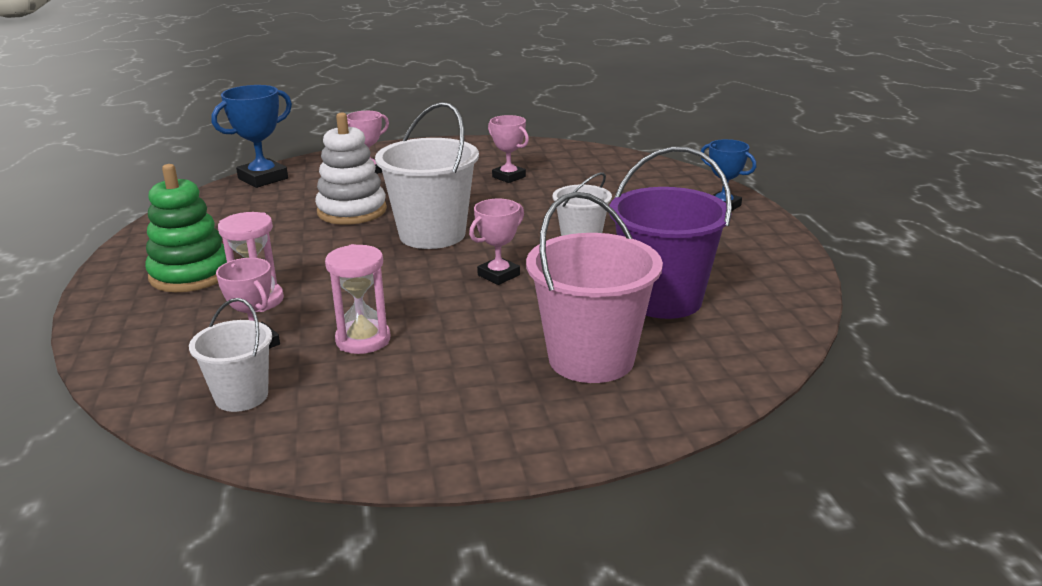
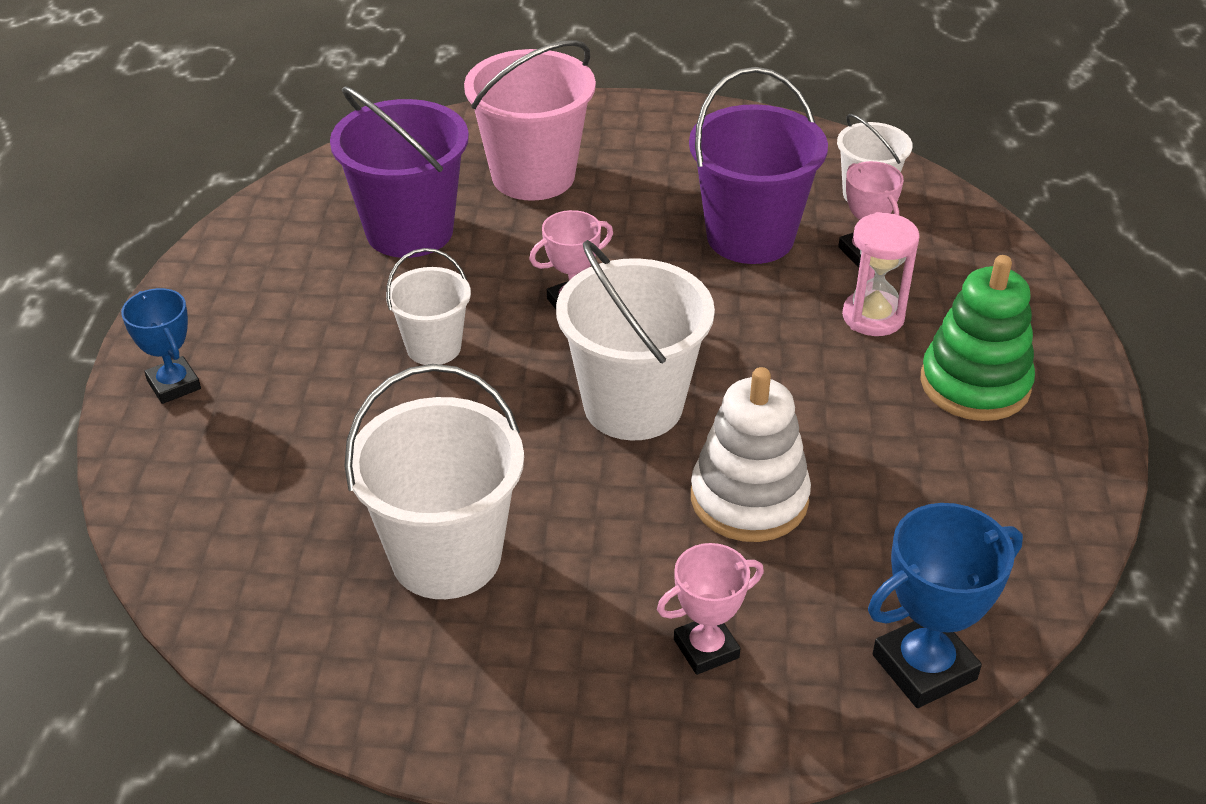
camera: 165 degrees left, 15 degrees up
(363, 340) = (750, 237): pink hourglass -> purple bucket
(509, 177) = (446, 556): pink trophy -> white bucket

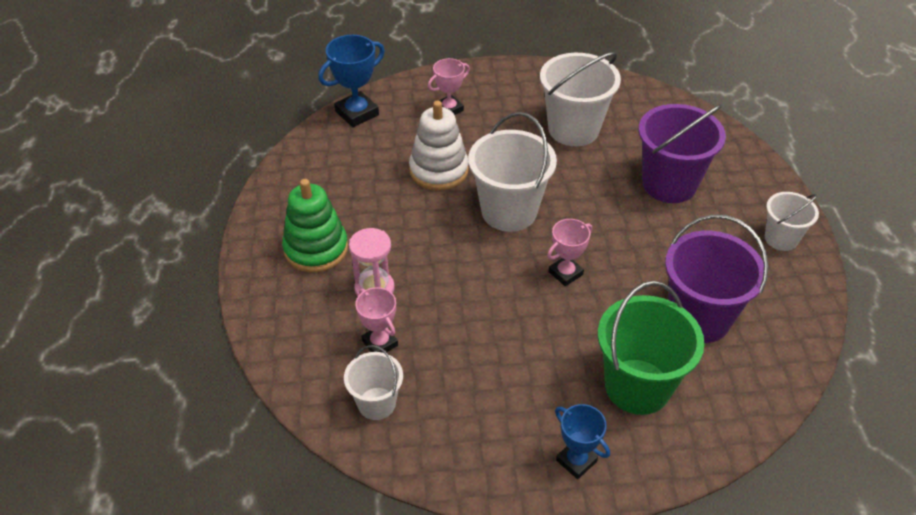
camera: 170 degrees right, 5 degrees up
(174, 385) = (761, 191): blue trophy -> blue trophy (576, 461)
(433, 347) = (635, 232): white bucket -> white bucket (781, 238)
(533, 176) = (637, 386): pink bucket -> green bucket
(750, 237) = (461, 346): purple bucket -> purple bucket (669, 184)

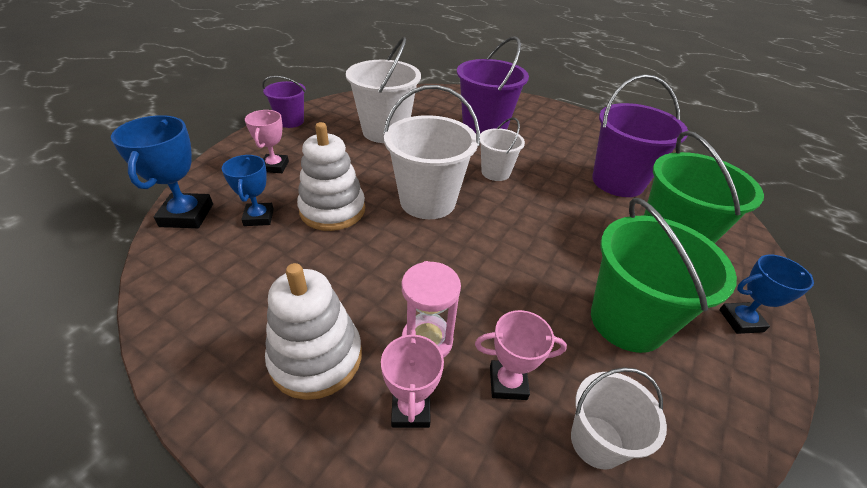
camera: 55 degrees left, 5 degrees down
(316, 249) = (316, 358): green stacking toy -> white stacking toy
(391, 143) = (259, 217): none -> blue trophy
(499, 386) = (627, 321): none -> green bucket
(513, 72) = (290, 121): none -> purple bucket
(565, 273) = (524, 211): pink trophy -> pink trophy (411, 409)
(781, 238) = (572, 121): white bucket -> white bucket (495, 172)

